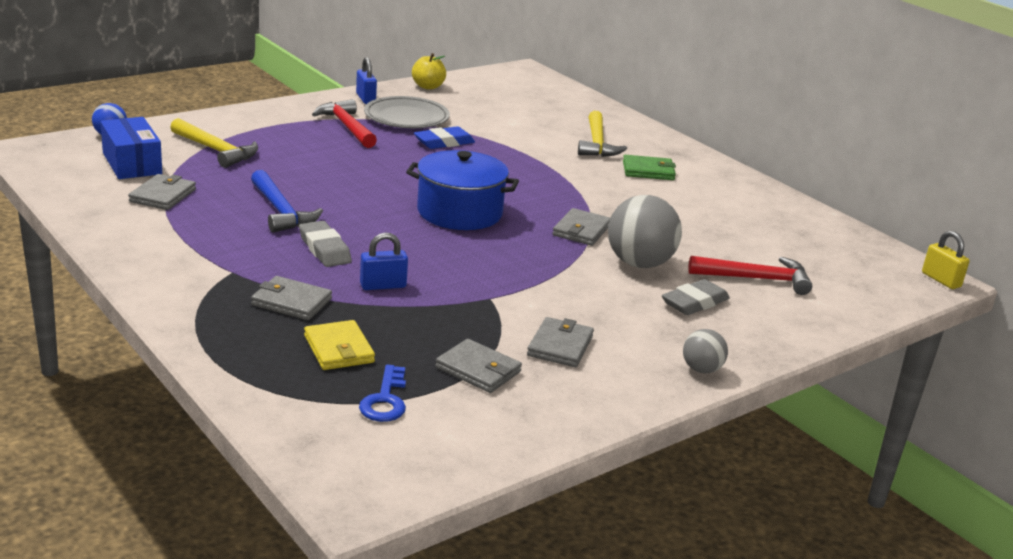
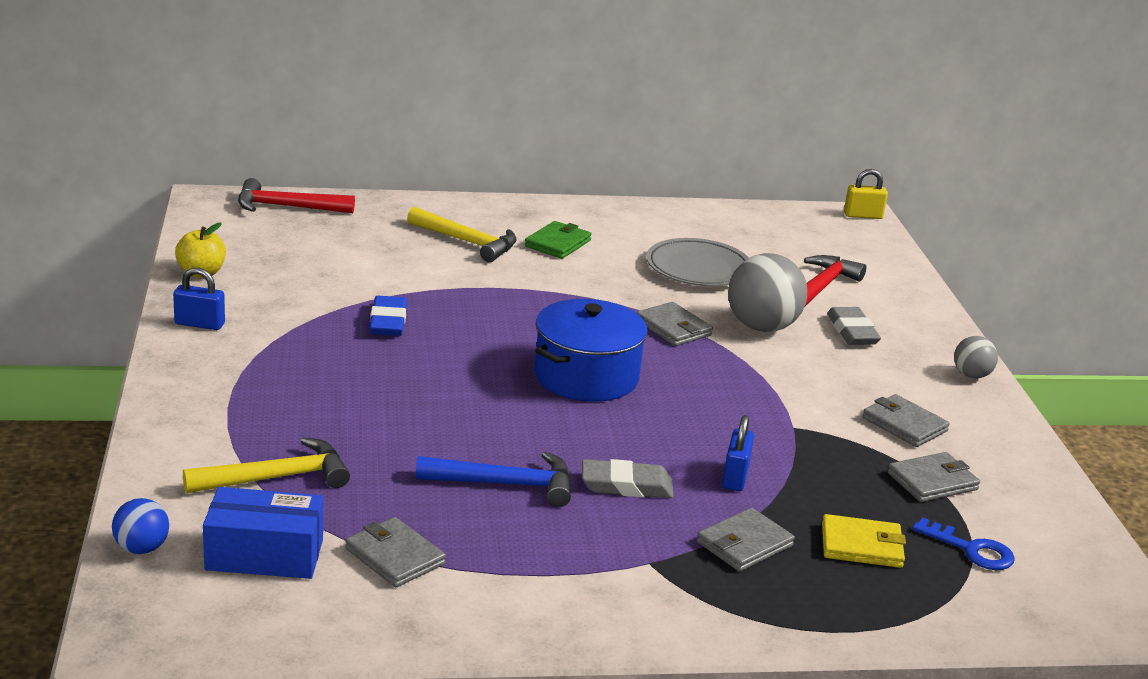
camera: 60 degrees left, 0 degrees up
(347, 127) = (283, 365): red hammer -> red hammer (287, 207)
(406, 118) = (290, 319): grey plate -> grey plate (698, 269)

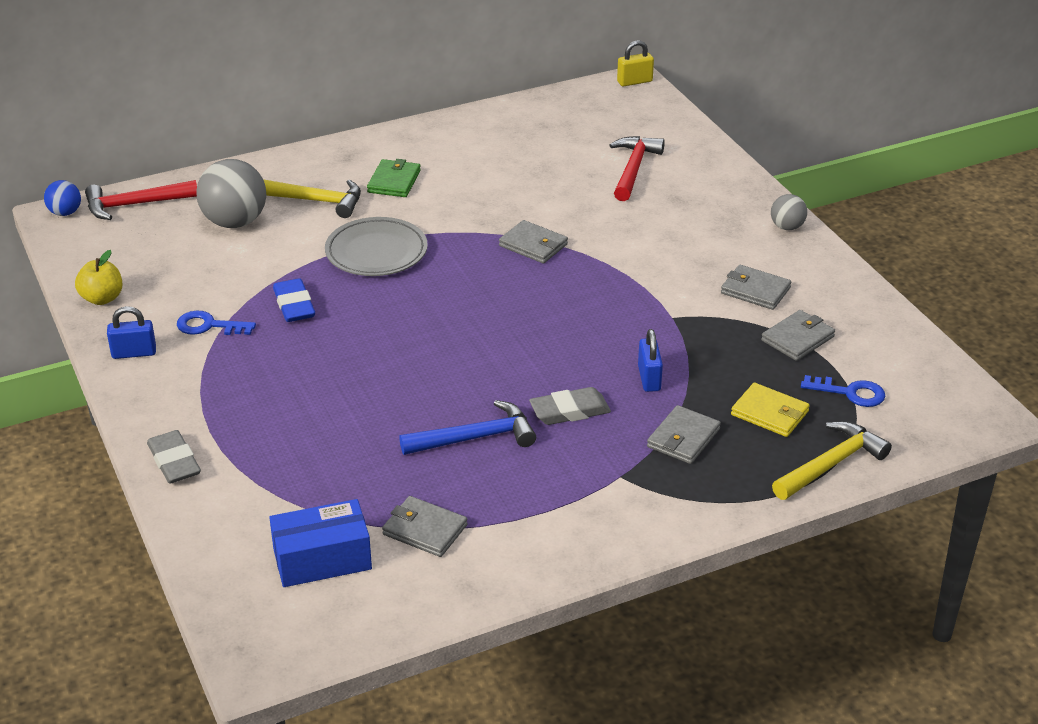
camera: 15 degrees left, 10 degrees up
(141, 548) = (221, 583): blue ball -> blue ball (65, 213)
(276, 478) = (290, 486): yellow hammer -> yellow hammer (831, 464)
(290, 319) = (209, 326): none -> blue key
(586, 376) = (487, 314): blue pot -> none
(698, 269) = (525, 177): grey plate -> grey plate (376, 252)
(762, 327) = (604, 224): grey ball -> grey ball (235, 222)
(852, 331) = (677, 208): grey eraser -> grey eraser (174, 462)
(862, 546) = (770, 413): yellow wallet -> yellow wallet turned 45 degrees clockwise

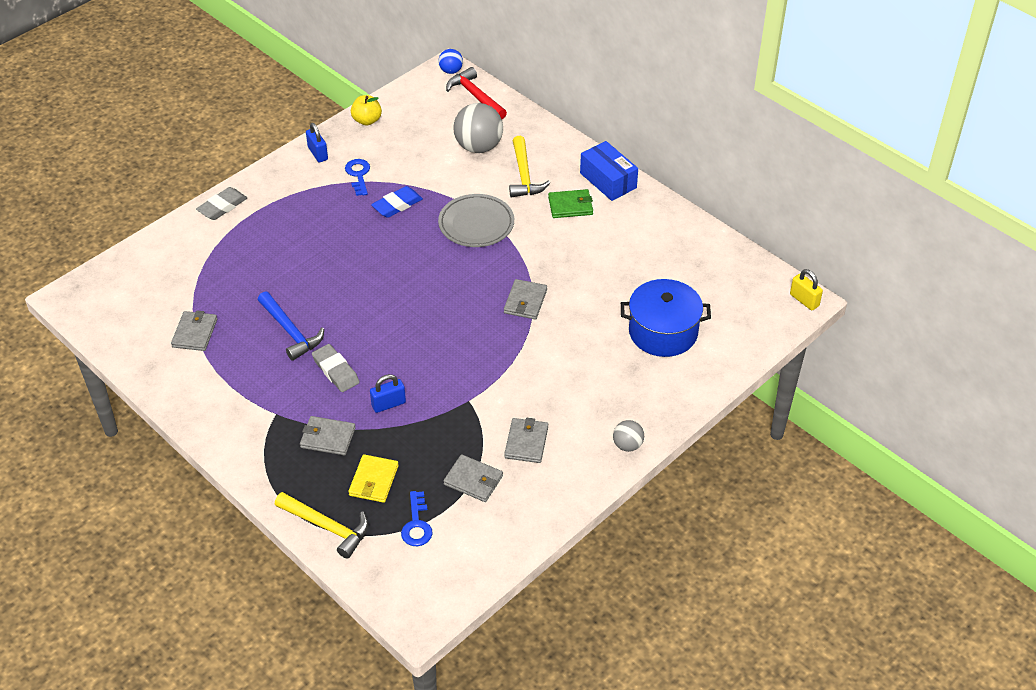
camera: 70 degrees right, 10 degrees up
(322, 559) = (156, 296): blue box -> blue box (608, 180)
(633, 169) = (663, 332): red hammer -> blue pot

